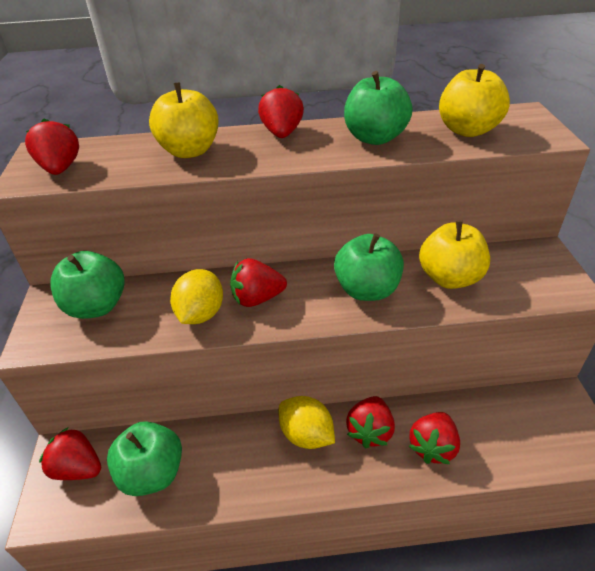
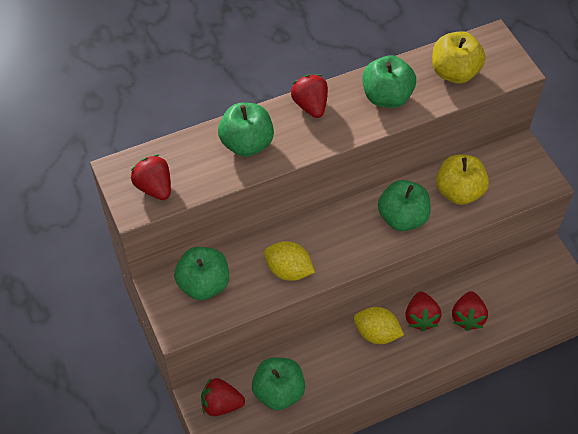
camera: 20 degrees left, 15 degrees up
(189, 151) = (247, 143): yellow apple -> green apple
(200, 314) = (288, 270): yellow lemon -> yellow lemon turned 60 degrees counterclockwise
(257, 298) = (324, 246): red strawberry -> none

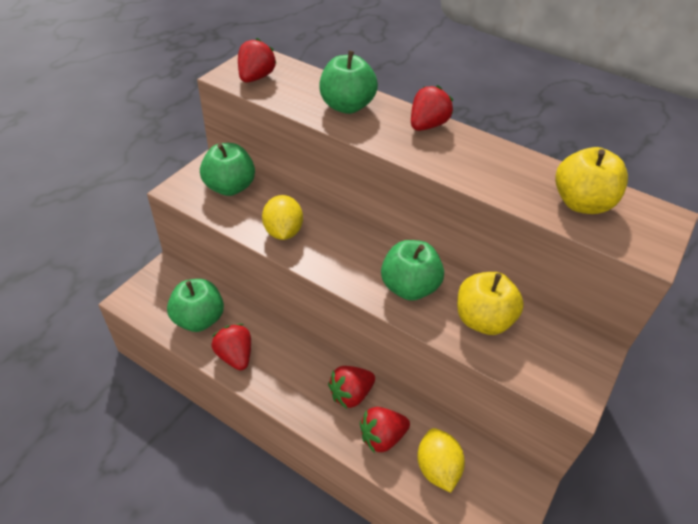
camera: 55 degrees right, 10 degrees down
(221, 404) = (165, 286): red strawberry -> red strawberry (235, 356)
(376, 333) = (307, 365): yellow lemon -> yellow lemon (437, 468)
(386, 97) = (492, 167): green apple -> none

